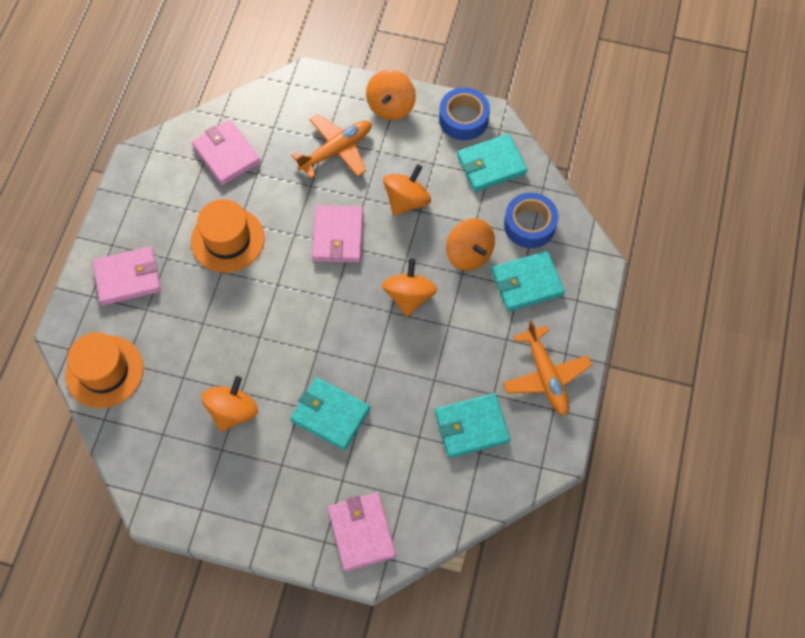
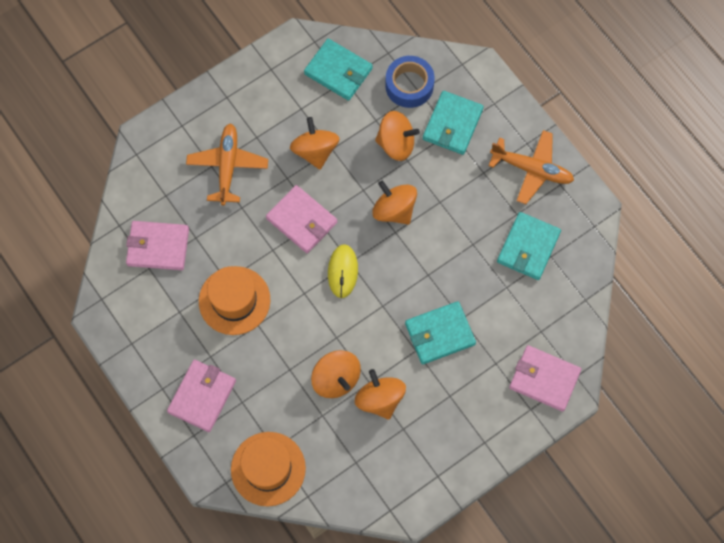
camera: 50 degrees left, 5 degrees up
(321, 299) = (342, 271): none -> yellow mouse
(391, 106) = (225, 99): orange spinning top -> orange spinning top (336, 379)
(463, 119) = (282, 58): blue tape -> none
(491, 165) = (338, 71): turquoise wallet -> turquoise wallet turned 75 degrees counterclockwise

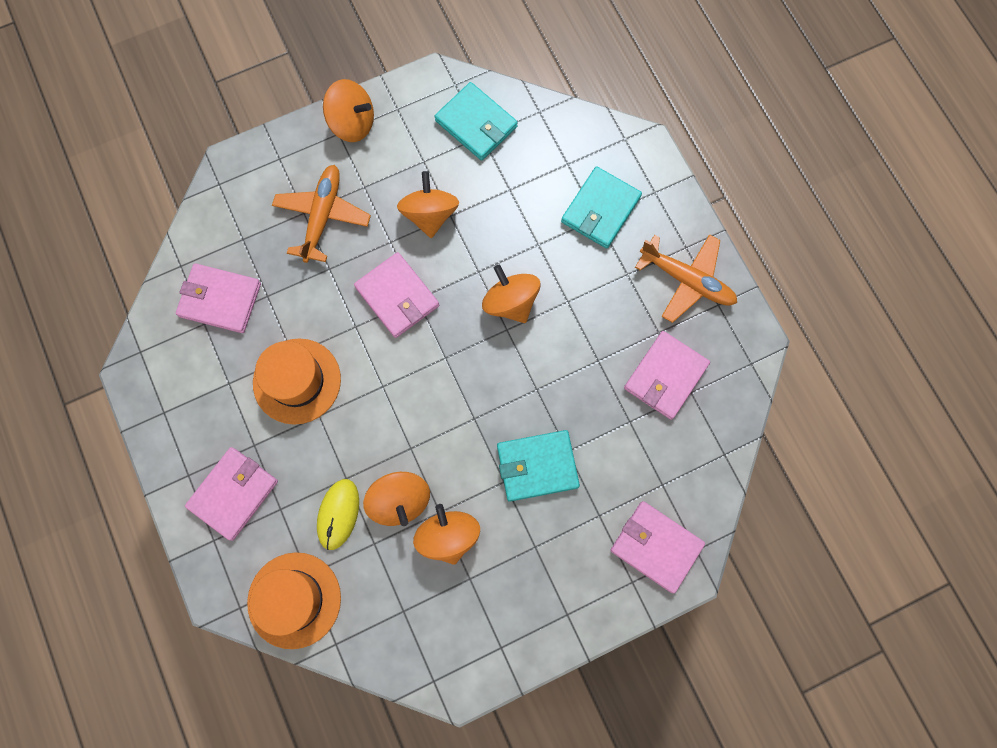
camera: 10 degrees right, 5 degrees up
(342, 271) = (434, 367): yellow mouse -> yellow mouse (338, 514)
(396, 144) = (528, 222): orange spinning top -> orange spinning top (352, 123)
(409, 85) = (557, 154): blue tape -> none
(528, 247) = (665, 376): turquoise wallet -> pink wallet

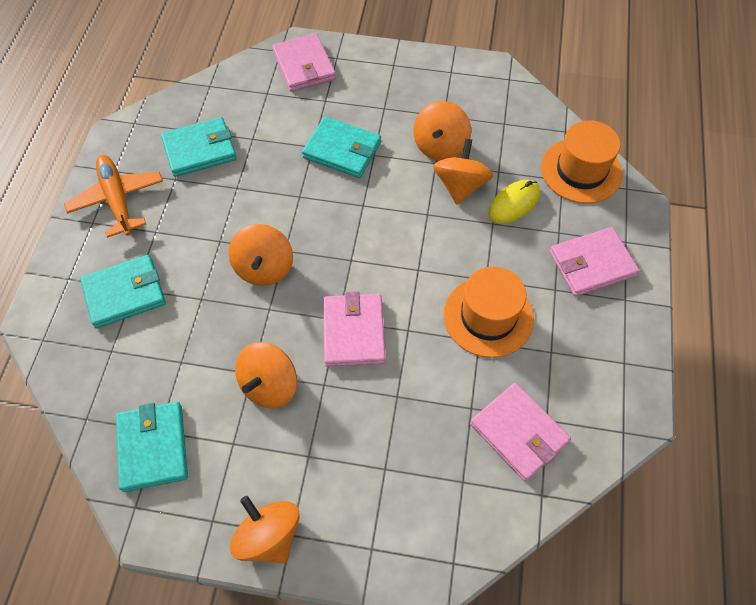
camera: 145 degrees left, 15 degrees down
(323, 216) = (369, 452): orange plane -> none
(665, 376) = (199, 150): pink wallet -> turquoise wallet

